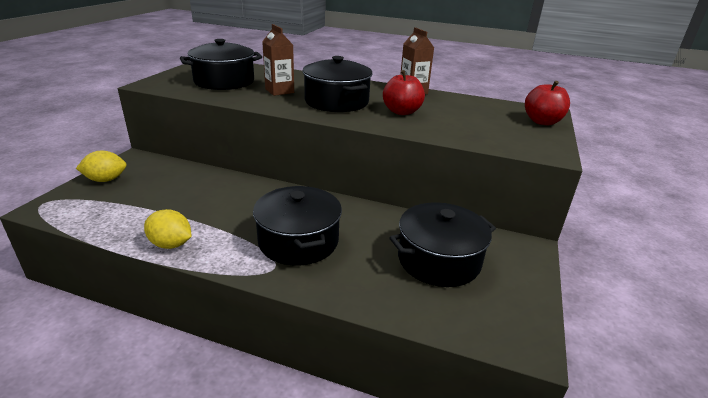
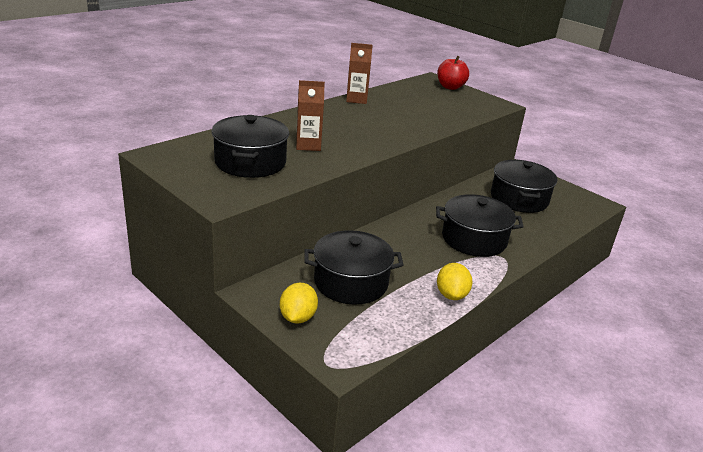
camera: 65 degrees left, 0 degrees up
(171, 244) = (451, 295): yellow lemon -> yellow lemon turned 45 degrees counterclockwise
(336, 102) = (359, 132): black pot -> black pot (351, 282)
(401, 112) = (401, 117): red apple -> none

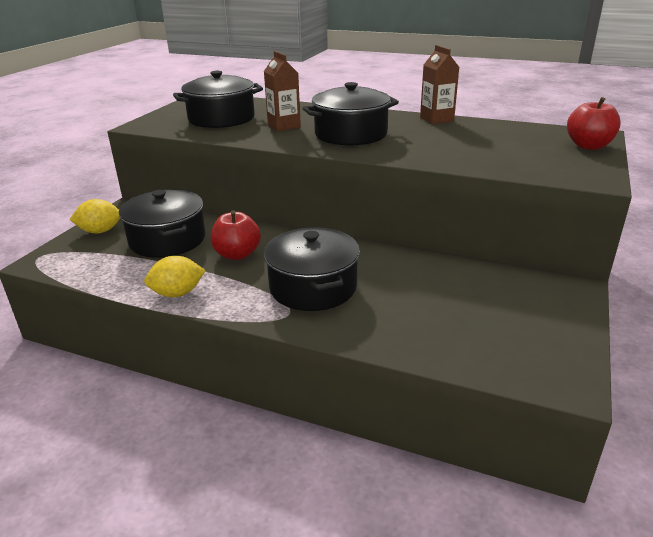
camera: 70 degrees right, 0 degrees up
(404, 255) = (237, 254): none -> red apple
(519, 199) = (469, 303): black pot -> black pot (351, 134)

